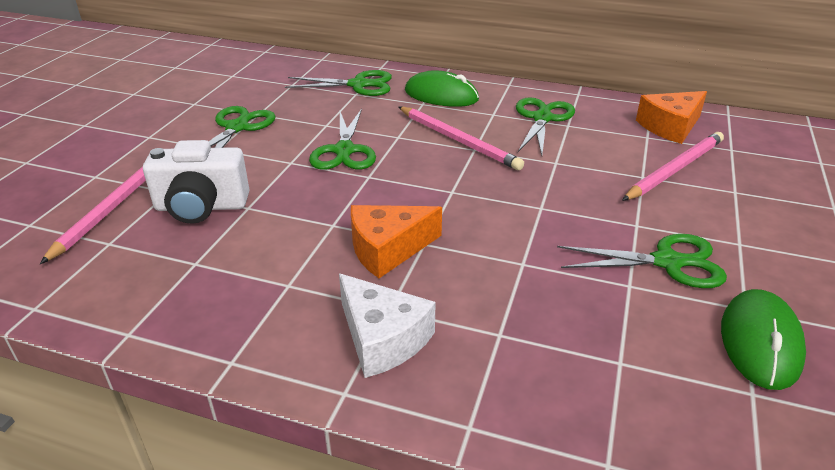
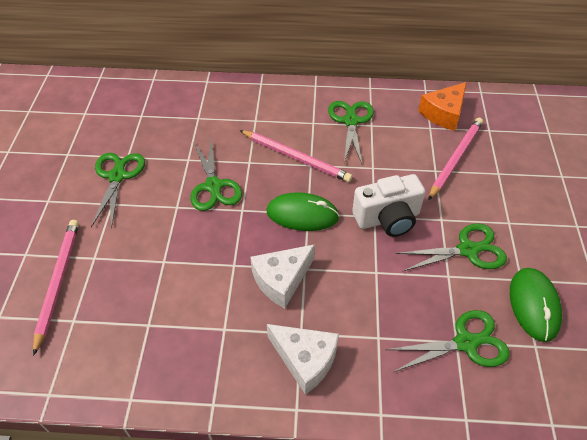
camera: 15 degrees left, 15 degrees up
(201, 207) = (127, 269): white camera -> white camera (387, 218)
(358, 85) = (196, 107): green scissors -> green scissors (466, 342)
(388, 249) = (281, 280): orange cheese -> white cheese
(441, 95) = (267, 108): green mouse -> green mouse (302, 214)

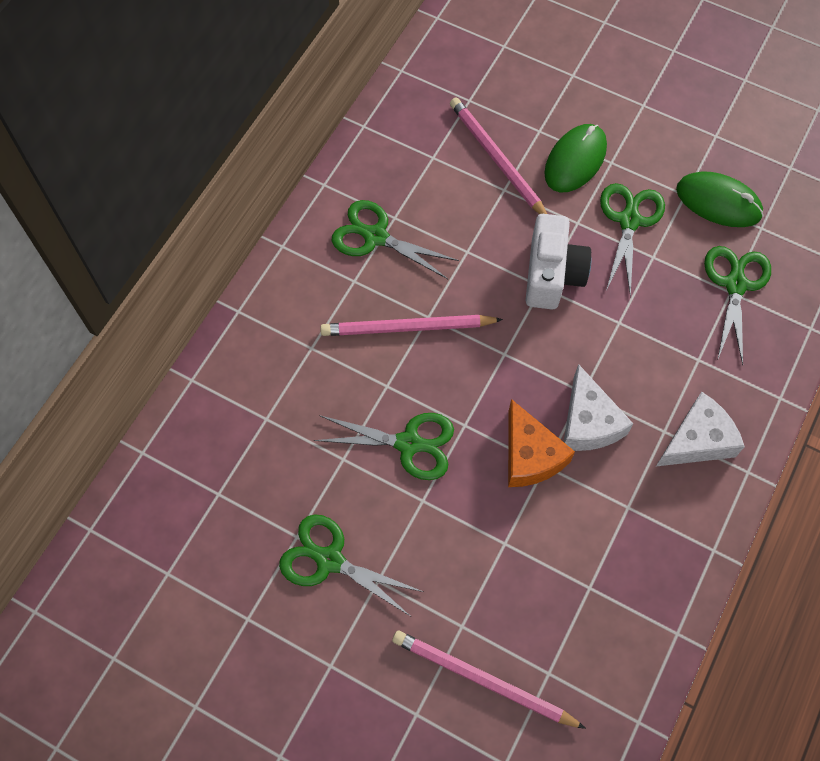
camera: 65 degrees left, 15 degrees up
(296, 157) = (407, 328): pink pencil -> pink pencil turned 150 degrees counterclockwise
(302, 214) = (504, 360): green mouse -> green mouse (575, 160)
(444, 113) = (417, 130): orange cheese -> orange cheese (530, 455)

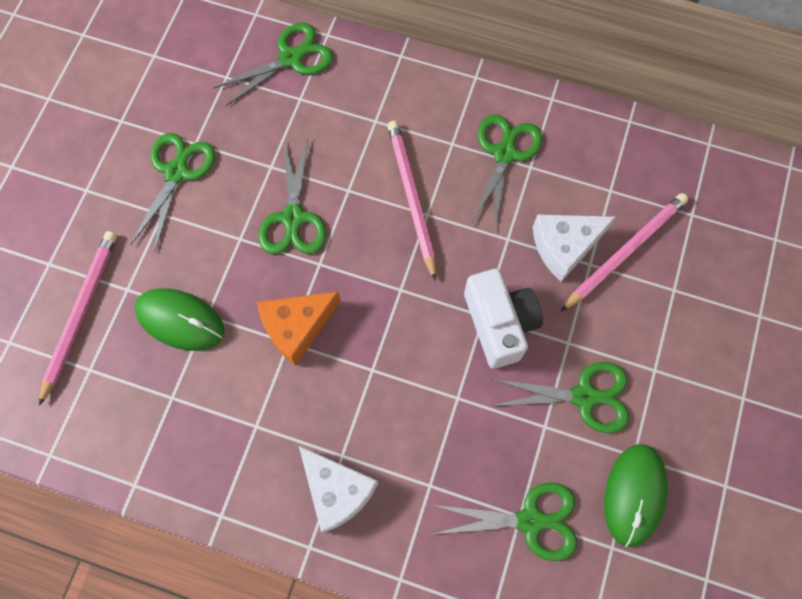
camera: 80 degrees right, 5 degrees up
(212, 421) = (291, 58): none -> green scissors
(552, 274) = (499, 324): white camera -> white camera turned 105 degrees counterclockwise
(575, 160) = (646, 331): green mouse -> green mouse (180, 320)
(588, 422) = (340, 378): white cheese -> white cheese (564, 246)

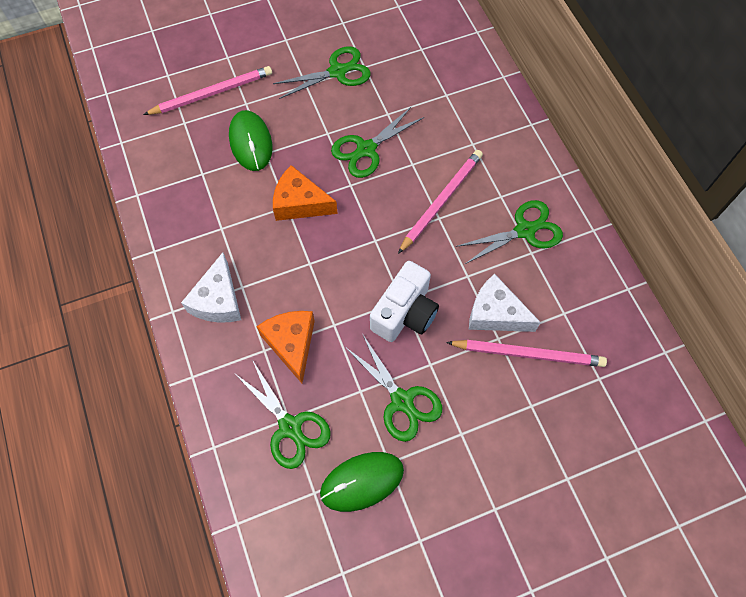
camera: 50 degrees right, 5 degrees down
(291, 58) = (467, 70): green scissors -> none
(445, 454) = (291, 344): none -> orange cheese

